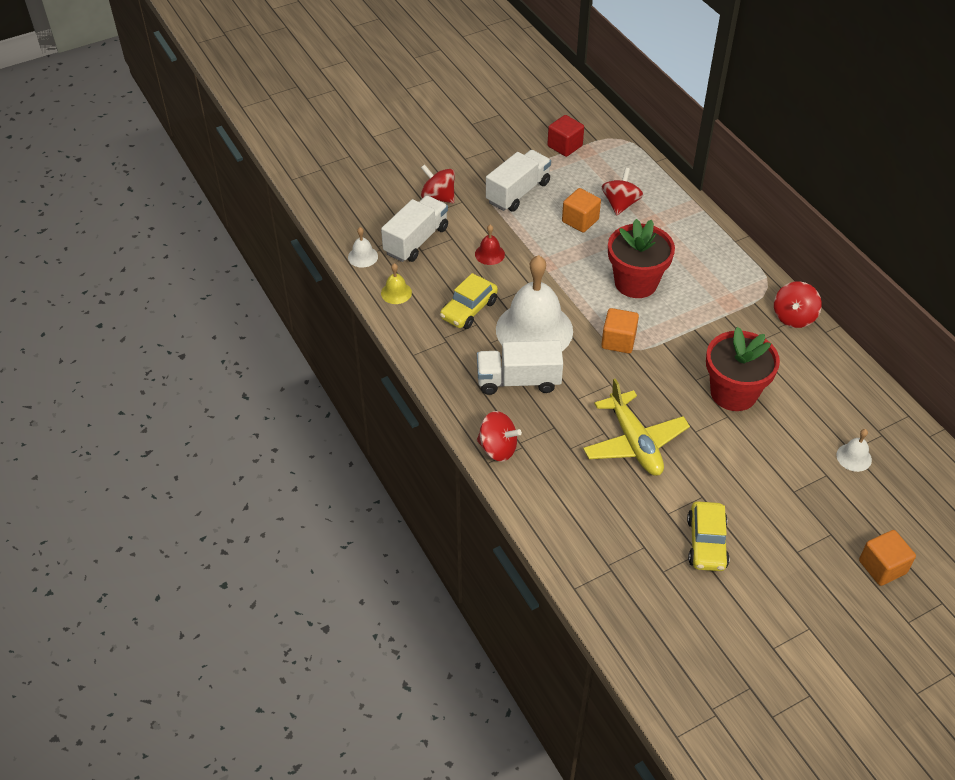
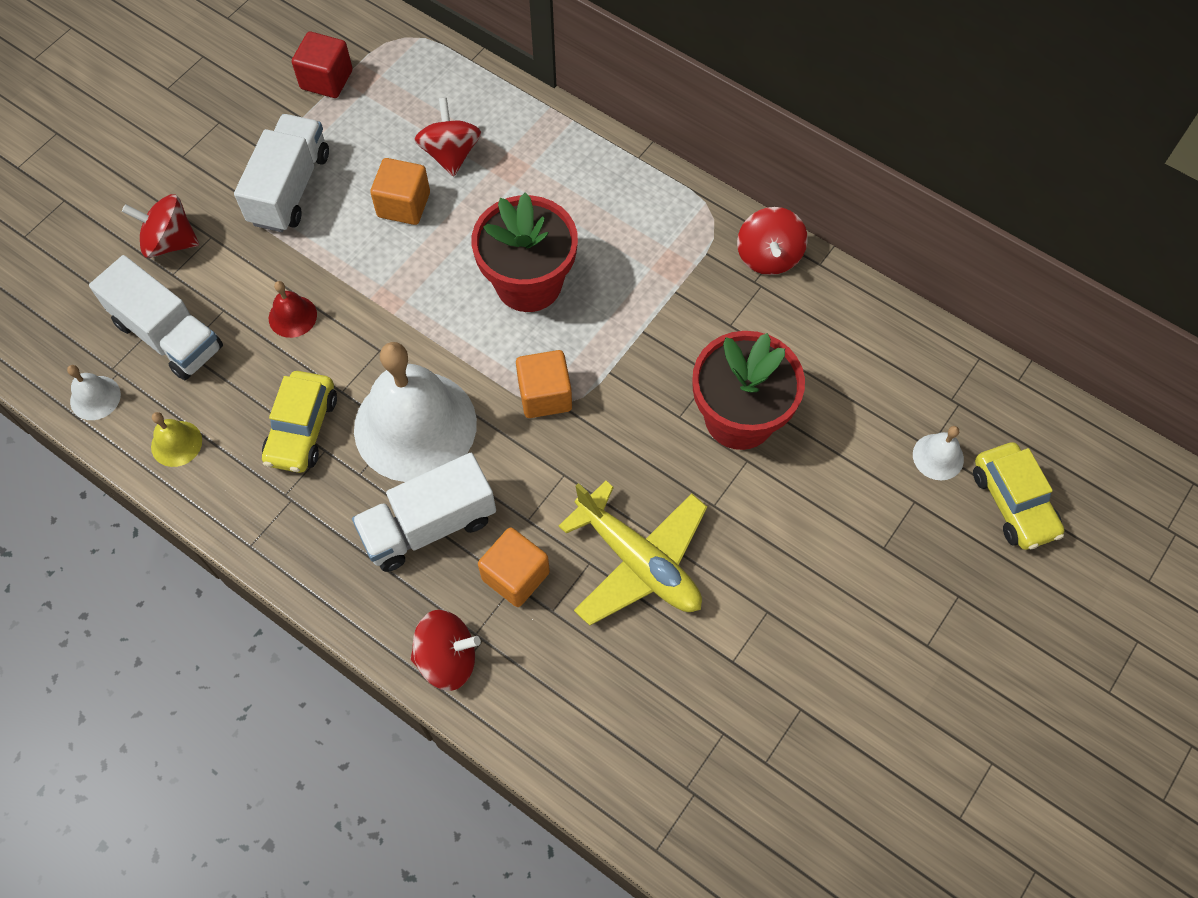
camera: 25 degrees left, 15 degrees up
(416, 241) = (168, 335): white truck -> white truck turned 120 degrees clockwise
(706, 543) = (804, 687): yellow car -> yellow car (1013, 502)
(882, 567) = (1043, 619): orange cube -> orange cube (515, 576)

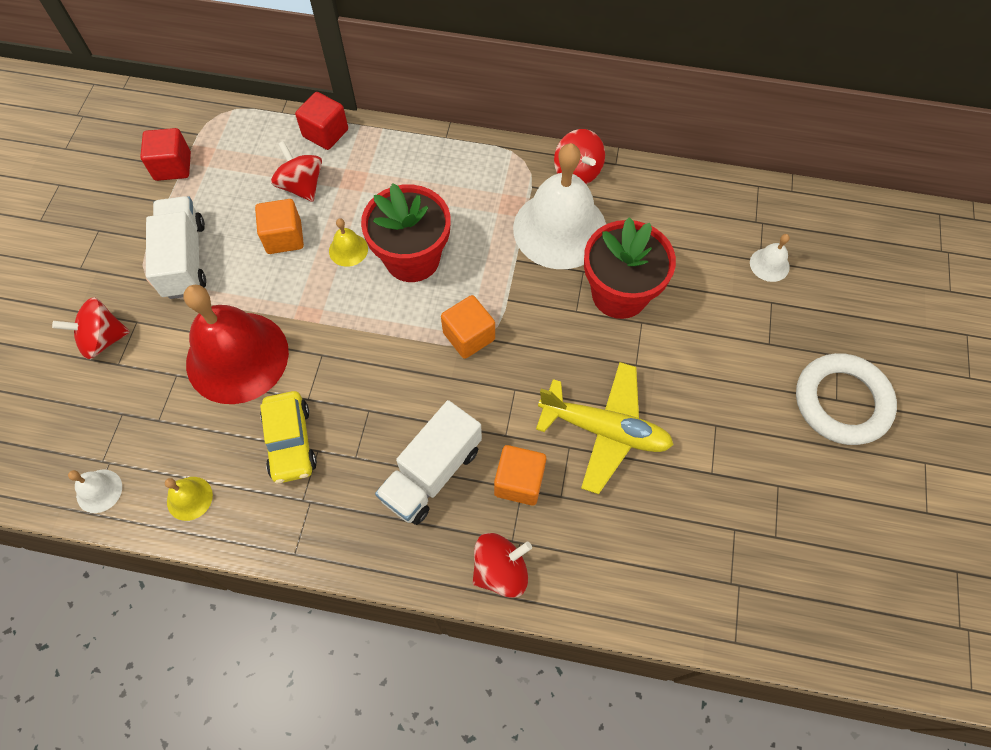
camera: 25 degrees left, 0 degrees up
(168, 335) = (139, 414): white truck -> none
(292, 316) = (237, 357): red bell -> red bell, size x2.43
(415, 425) = (380, 401): white bell -> white bell (560, 229)
(464, 245) = (348, 249): none -> yellow bell
(506, 102) = (325, 133): none -> red cube
(932, 650) = (841, 402): none -> white ring
(1013, 502) = (836, 275): yellow car -> none

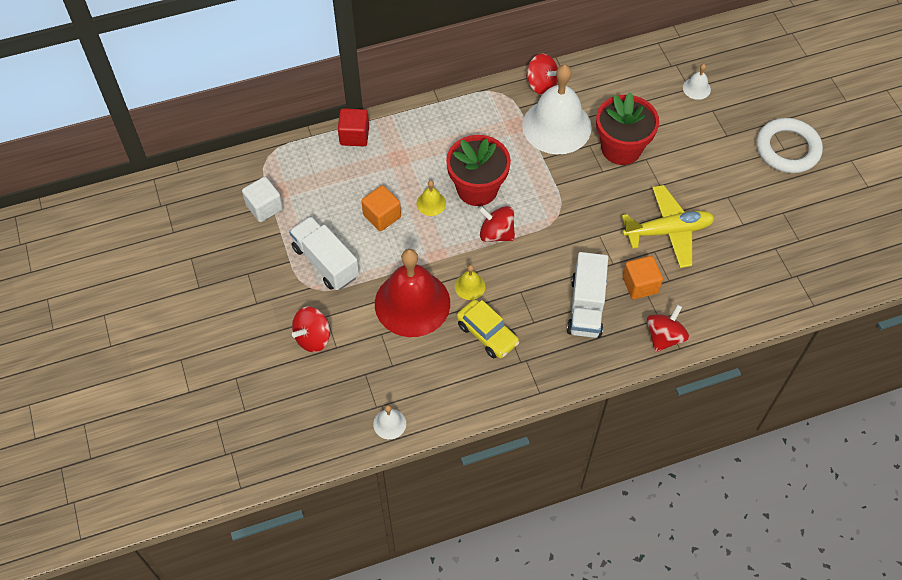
camera: 30 degrees left, 5 degrees down
(173, 166) = (264, 207): red cube -> white cube
(189, 498) = (450, 397): yellow bell -> yellow bell (470, 286)
(301, 186) = (366, 178): red spinning top -> red spinning top (496, 233)
(469, 336) = (549, 218): orange cube -> none

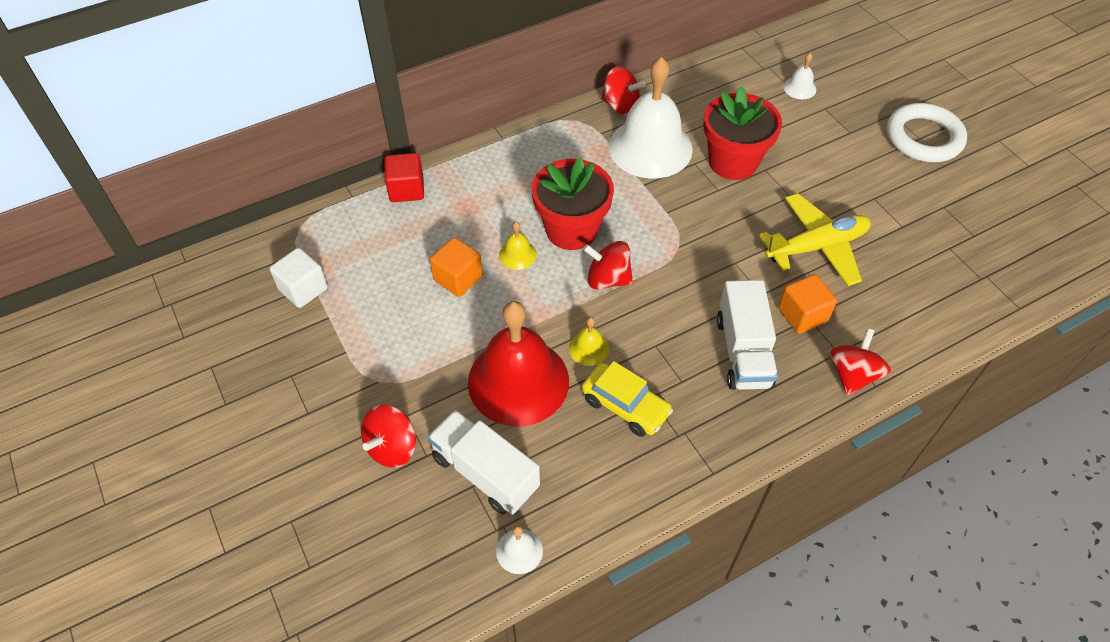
camera: 10 degrees left, 5 degrees down
(325, 262) = (394, 346): white truck -> white truck (485, 472)

